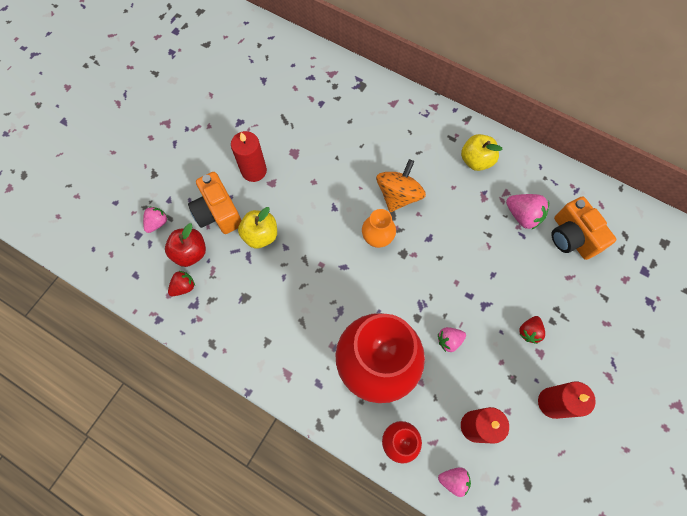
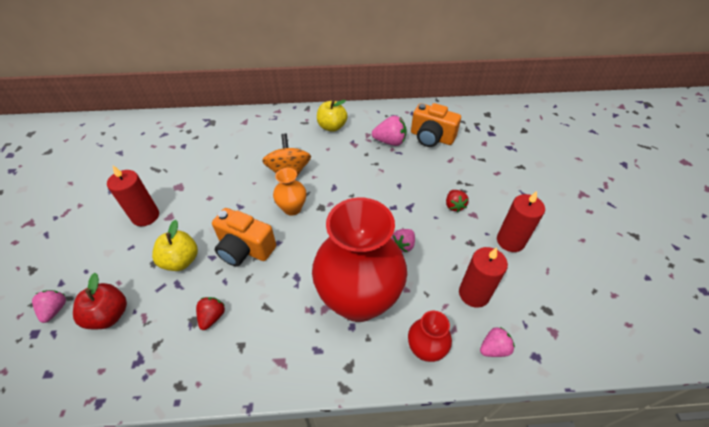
camera: 35 degrees left, 20 degrees down
(184, 287) = (117, 351): red strawberry -> red strawberry (212, 317)
(218, 212) = (124, 265): orange camera -> orange camera (245, 249)

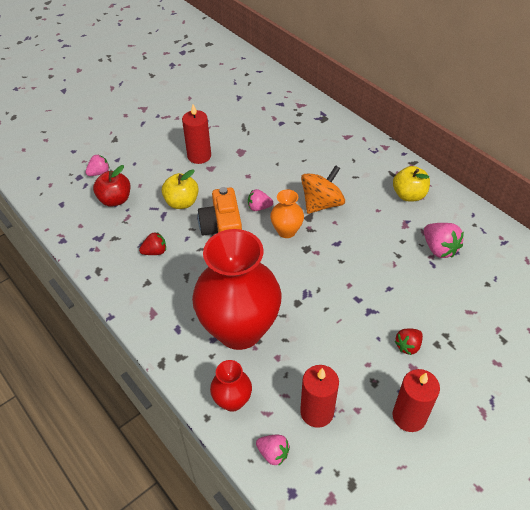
camera: 55 degrees right, 0 degrees up
(403, 245) = (321, 330): pink strawberry -> pink strawberry (259, 207)
(431, 137) = (485, 279): orange camera -> none

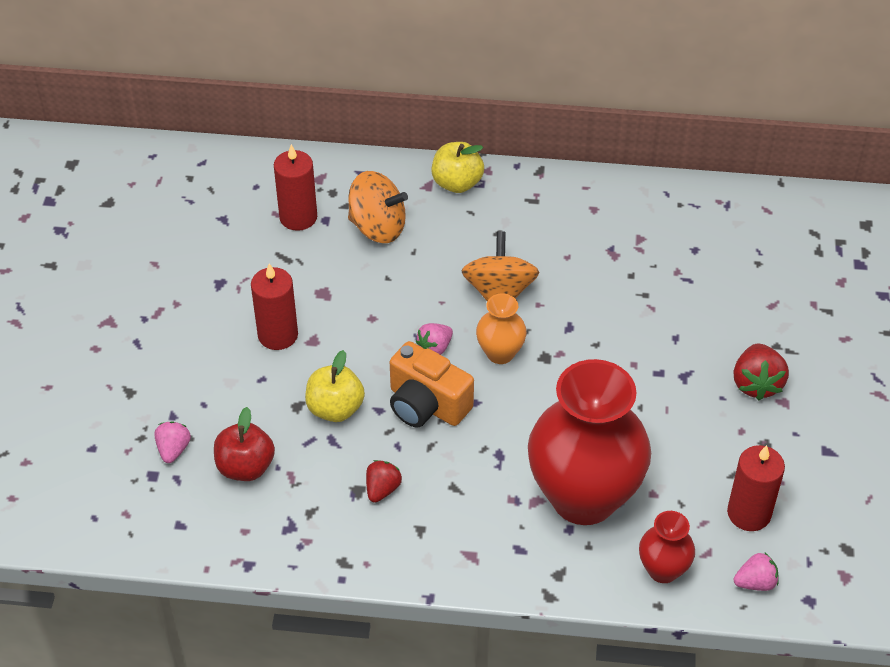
camera: 45 degrees left, 0 degrees up
(300, 140) = (378, 227): none -> orange spinning top
(408, 346) = (756, 384): red strawberry -> red strawberry, size x1.54
(409, 195) = (579, 215): yellow apple -> yellow apple (457, 183)
(409, 416) = (828, 449): red candle -> red candle (298, 217)
(439, 249) = (676, 257): pink strawberry -> none

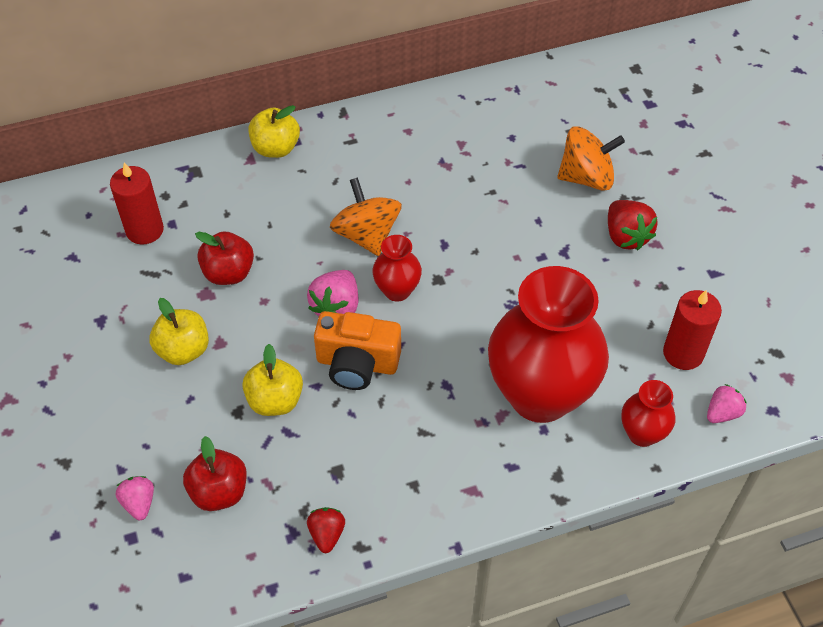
camera: 25 degrees left, 5 degrees up
(278, 335) = (183, 350): red candle -> yellow apple
(353, 282) = (228, 273): none -> red apple
(378, 227) = (224, 213): orange spinning top -> orange spinning top (586, 177)
(382, 489) = (359, 460): red strawberry -> red strawberry (327, 534)
(435, 348) = (336, 307): pink strawberry -> pink strawberry, size x1.54
(500, 353) = (397, 290): orange vase -> red vase

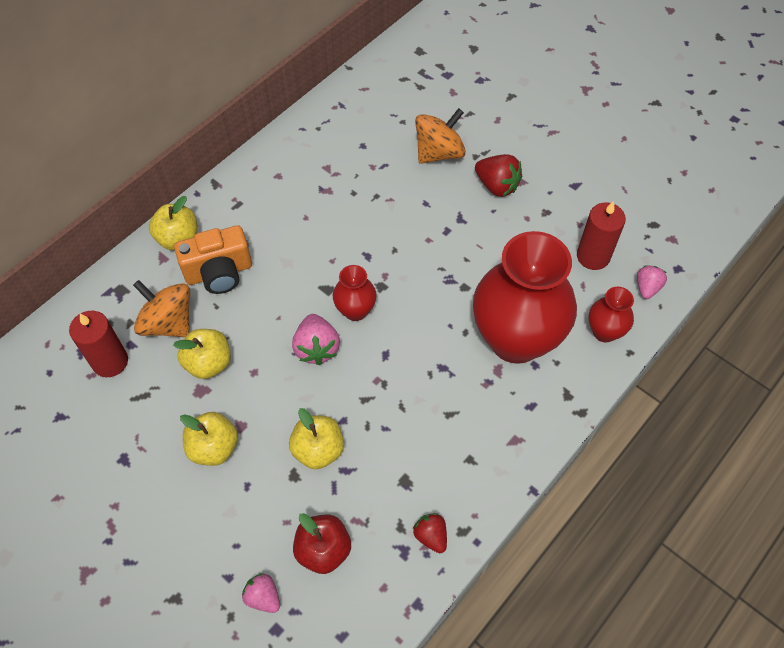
camera: 30 degrees left, 5 degrees up
(228, 273) = (208, 363): red apple -> yellow apple
(357, 364) = (363, 386): orange camera -> orange camera (219, 272)
(366, 235) = (301, 277): orange spinning top -> orange spinning top (168, 323)

